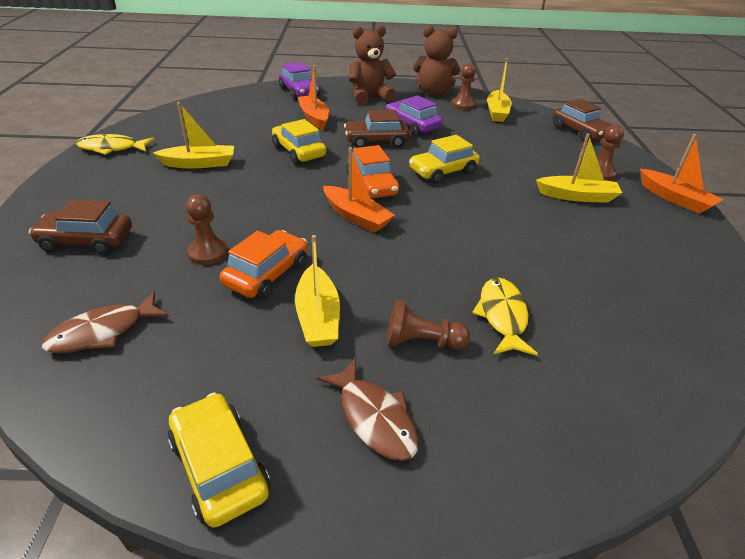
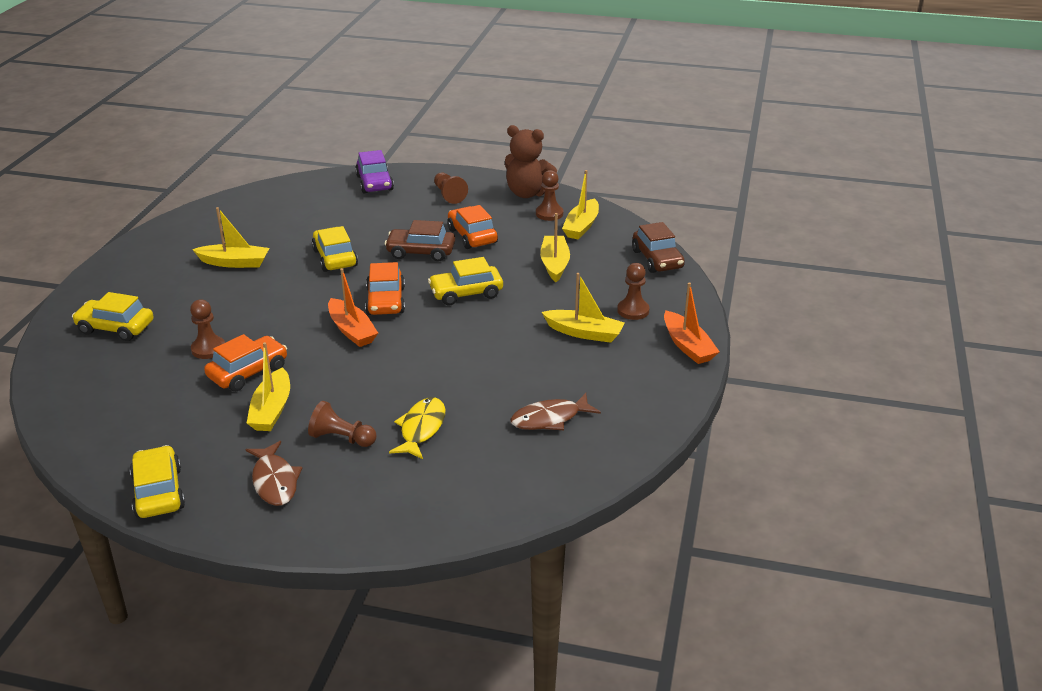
camera: 15 degrees right, 5 degrees down
(87, 241) = (115, 328): brown car -> yellow car
(103, 332) = (109, 400): brown fish -> brown fish (550, 419)
(112, 148) = (161, 239): yellow fish -> none
(314, 118) = (372, 218): orange boat -> none
(369, 97) = (449, 195): brown teddy bear -> brown pawn
(412, 125) = (472, 236): purple car -> orange car
(500, 142) = (554, 264): none -> yellow boat

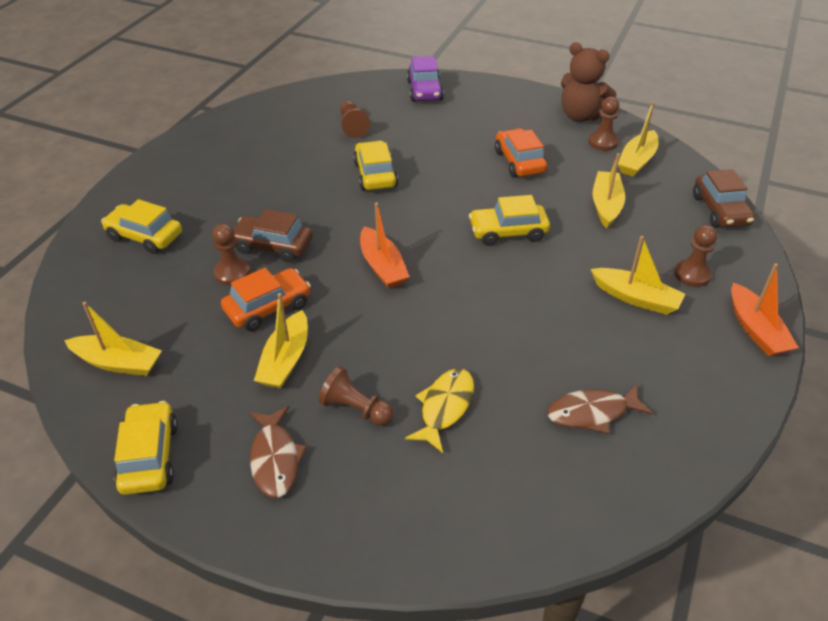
camera: 10 degrees right, 10 degrees up
(234, 263) = (274, 170): yellow boat -> yellow boat (118, 363)
(386, 301) = (422, 233): orange car -> none
(421, 252) = (464, 176): brown car -> brown car (273, 246)
(449, 195) = (499, 111): brown pawn -> brown pawn (352, 126)

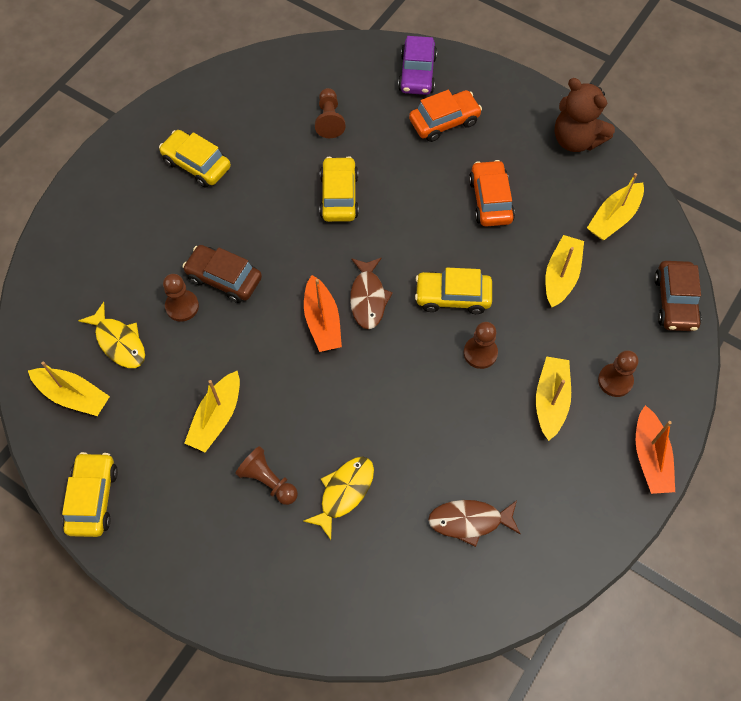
camera: 10 degrees right, 20 degrees up
(145, 236) = (106, 246): yellow car -> yellow car (196, 164)
(166, 310) = (119, 342): none -> yellow fish
(268, 307) = (209, 354): orange car -> orange car (444, 121)
(275, 459) = (194, 519): brown fish -> brown fish (368, 298)
(603, 142) = (587, 184): brown pawn -> brown pawn (480, 353)
(636, 298) = (551, 400): yellow boat -> yellow boat turned 120 degrees counterclockwise

